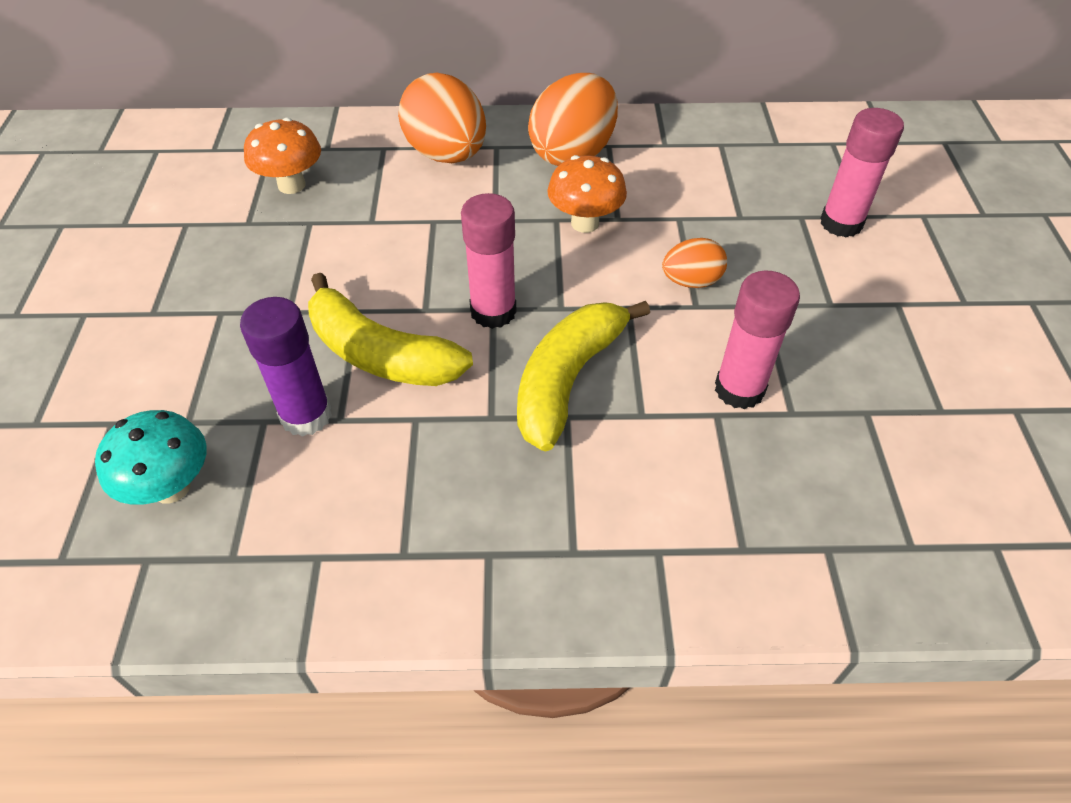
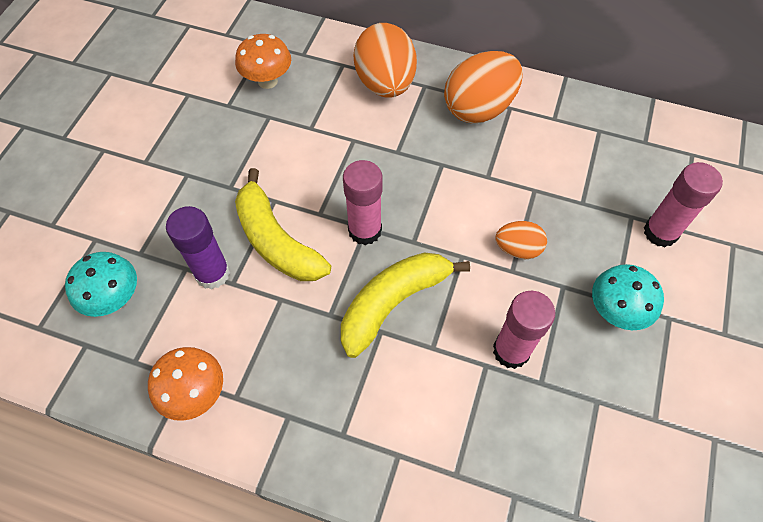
camera: 20 degrees right, 10 degrees up
(585, 223) = (461, 174): orange mushroom -> orange mushroom (195, 394)
(836, 314) = (615, 311): none -> turquoise mushroom

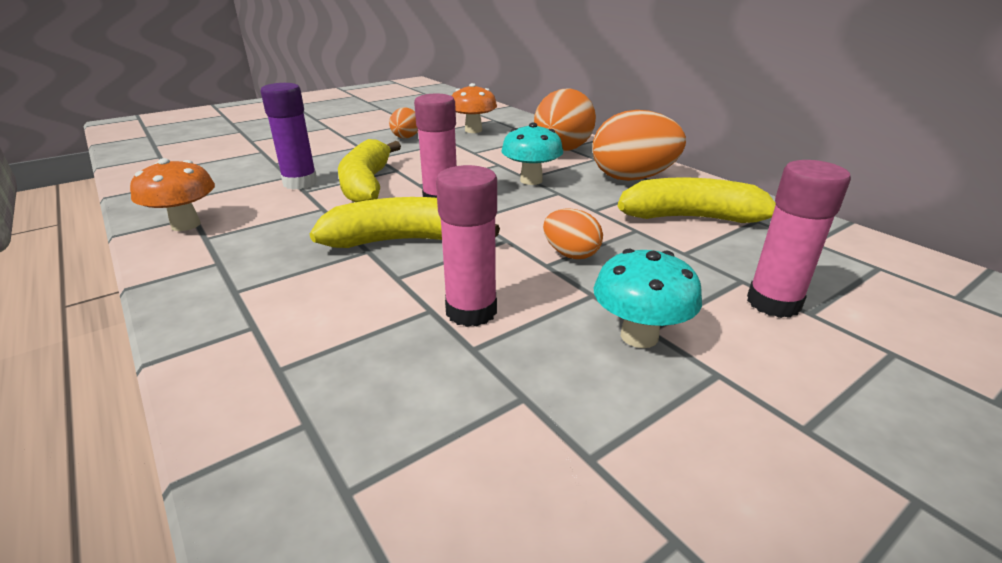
camera: 35 degrees right, 30 degrees down
(115, 299) = (226, 173): turquoise mushroom -> turquoise mushroom (531, 180)
(216, 132) = (405, 138): none -> orange egg
(560, 151) = (693, 218): none -> yellow banana

